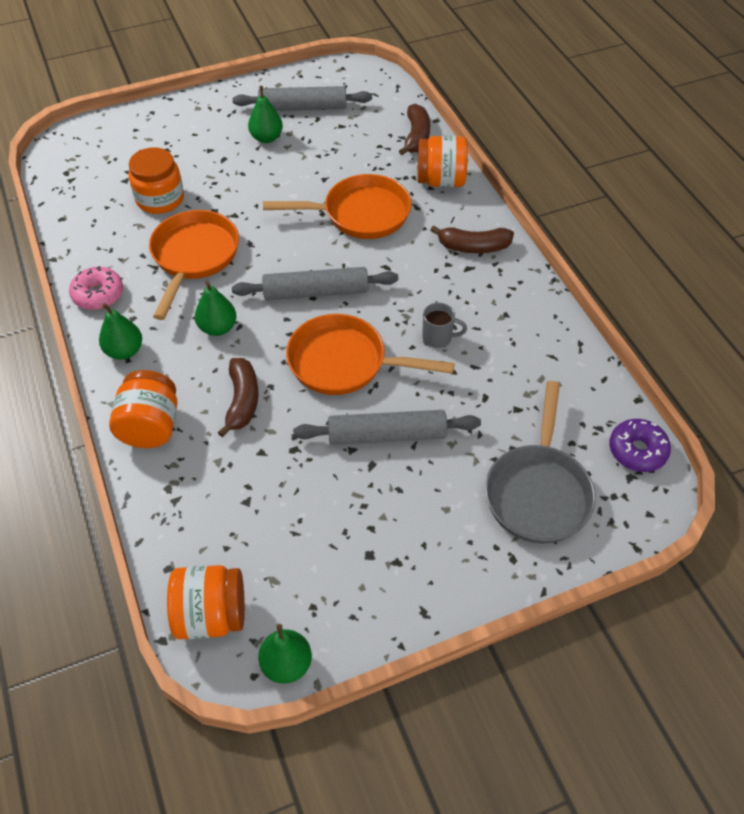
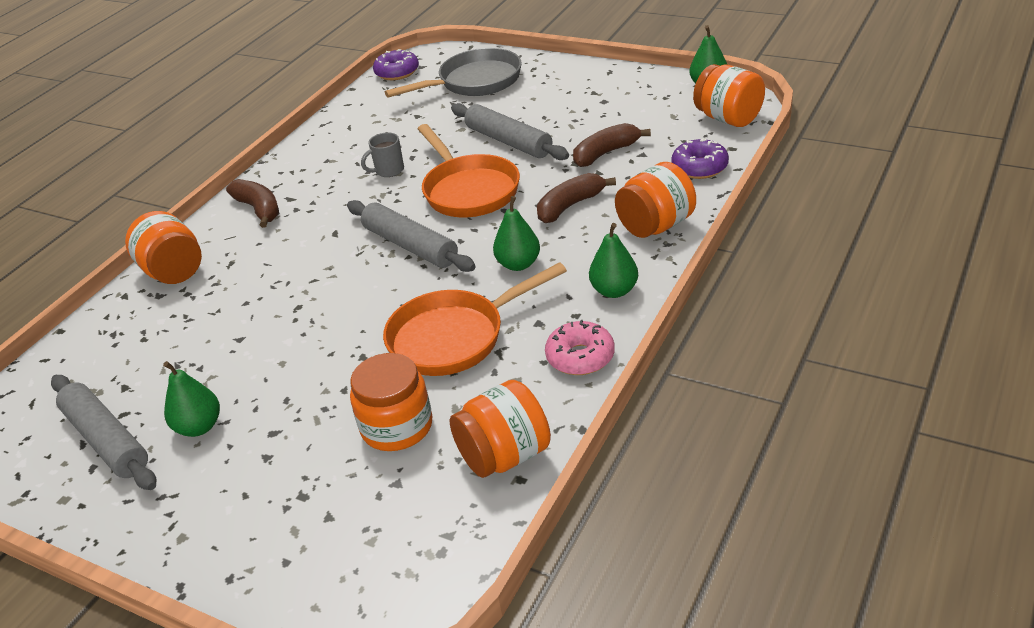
camera: 125 degrees left, 15 degrees down
(82, 222) = (504, 456): none -> orange jar
(175, 519) = (699, 167): none -> purple donut
(360, 214) = (275, 285): orange pan -> none
(416, 136) = (104, 325): brown banana -> brown banana (606, 153)
(438, 338) = (388, 171): grey mug -> grey mug turned 90 degrees counterclockwise

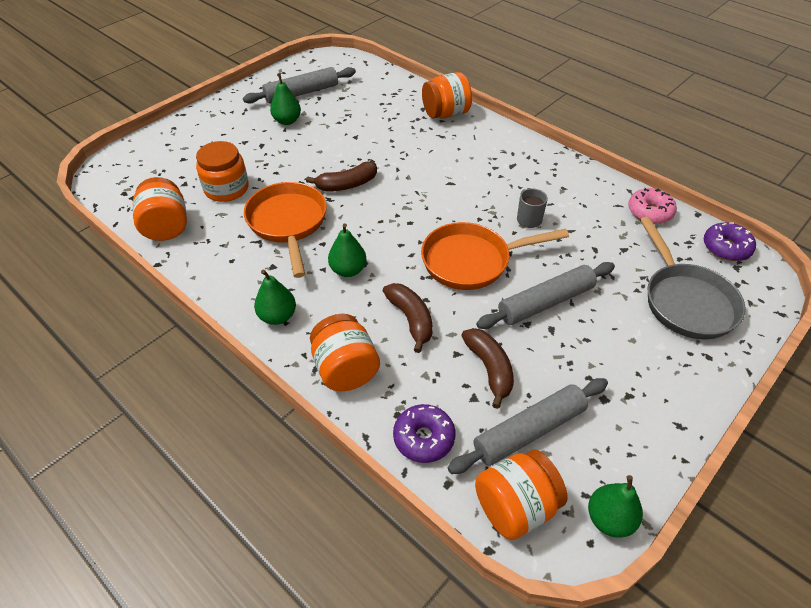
camera: 100 degrees right, 10 degrees up
(259, 209) = (504, 150): brown banana -> brown banana (347, 185)
(410, 246) = (409, 217): grey rolling pin -> grey rolling pin (529, 431)
(580, 357) = (221, 279): pink donut -> pink donut (650, 212)

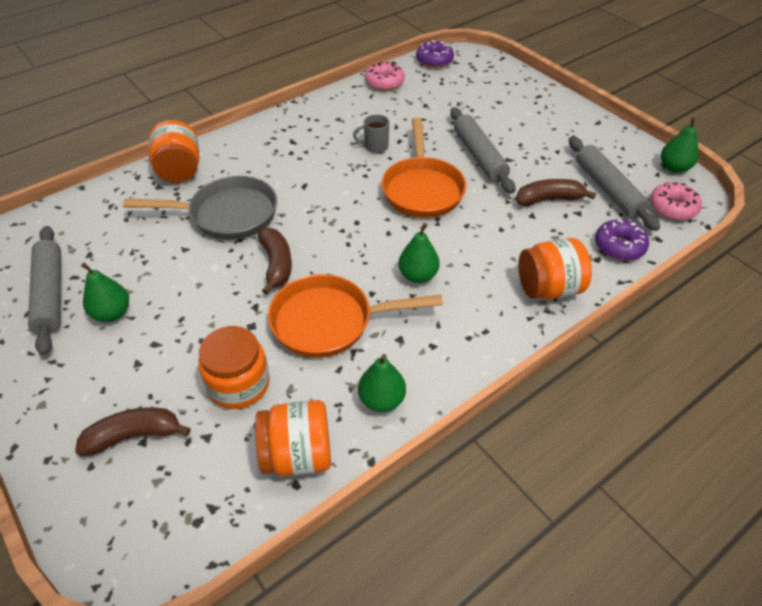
camera: 80 degrees left, 0 degrees up
(277, 316) = (477, 337): green pear -> green pear (381, 400)
(411, 319) = (490, 238): brown banana -> brown banana (134, 435)
(515, 507) = (672, 208): orange jar -> pink donut
(686, 301) = (486, 91): grey pan -> grey pan (227, 215)

